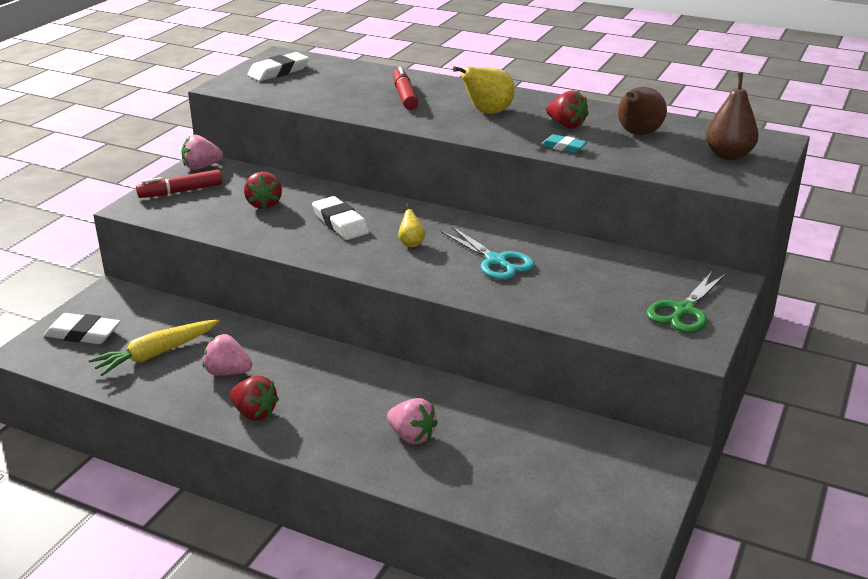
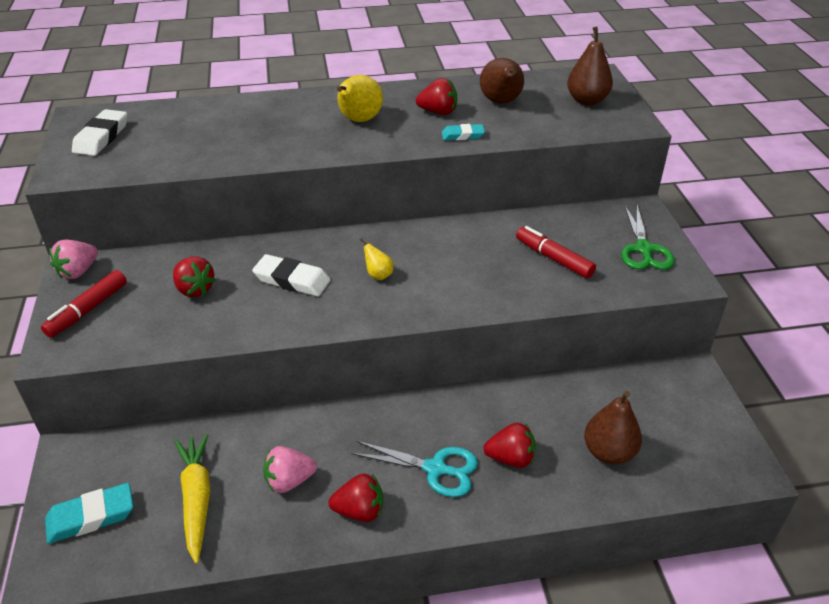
camera: 35 degrees left, 10 degrees up
(83, 334) = (91, 517): white eraser -> turquoise eraser
(156, 354) = (197, 499): yellow carrot -> yellow carrot turned 150 degrees clockwise
(404, 96) = (264, 126): red marker -> red marker (554, 258)
(411, 436) = (511, 458): pink strawberry -> red strawberry
(496, 261) = (466, 263): turquoise scissors -> turquoise scissors (435, 469)
(503, 472) = (608, 452): none -> brown pear

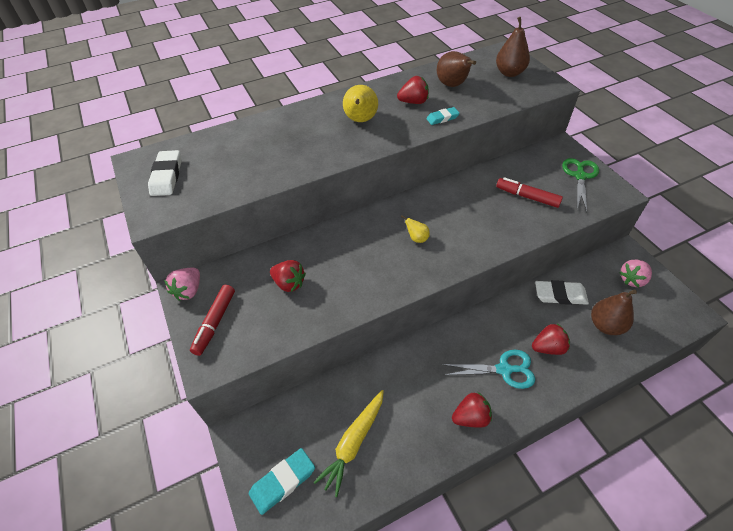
camera: 15 degrees left, 10 degrees up
(197, 499) = (353, 443): yellow carrot -> yellow carrot turned 120 degrees counterclockwise
(289, 481) = (411, 408): pink strawberry -> pink strawberry (632, 279)
(292, 280) = (357, 257): white eraser -> white eraser (560, 295)
(643, 249) = (580, 176): green scissors -> green scissors turned 150 degrees counterclockwise

